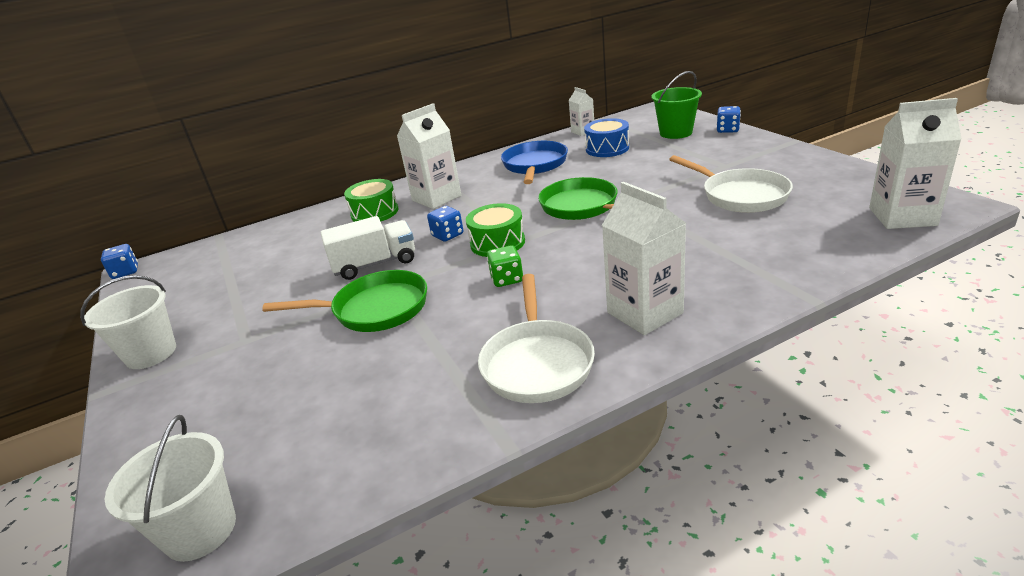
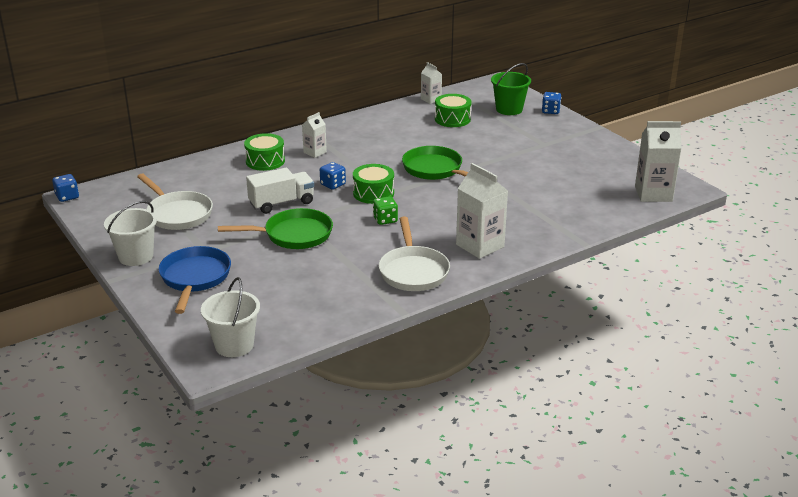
camera: 10 degrees left, 0 degrees up
(436, 198) = (315, 152): white carton -> white carton, size x0.56
(534, 165) = (393, 129): blue pan -> blue pan (195, 278)
(607, 149) = (452, 119): blue drum -> green drum
(740, 195) = (551, 170): white pan -> white pan (178, 214)

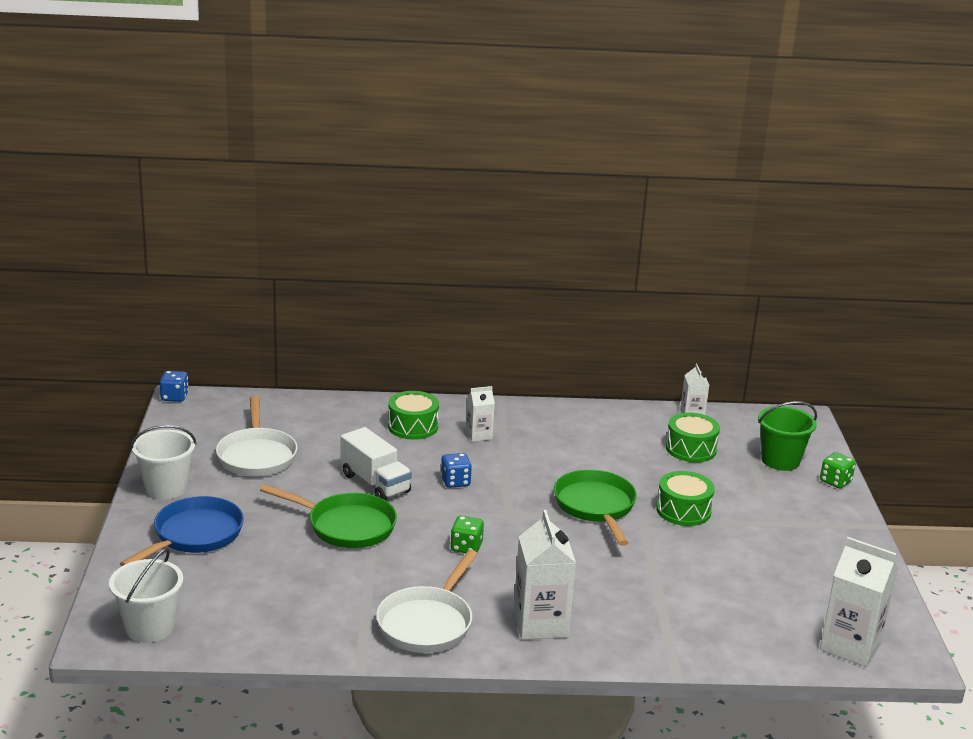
camera: 30 degrees right, 5 degrees down
(281, 203) = (375, 483): white truck -> white truck turned 45 degrees clockwise
(373, 193) = (489, 509): green drum -> green drum (683, 510)
(550, 111) = (835, 481): blue dice -> green dice

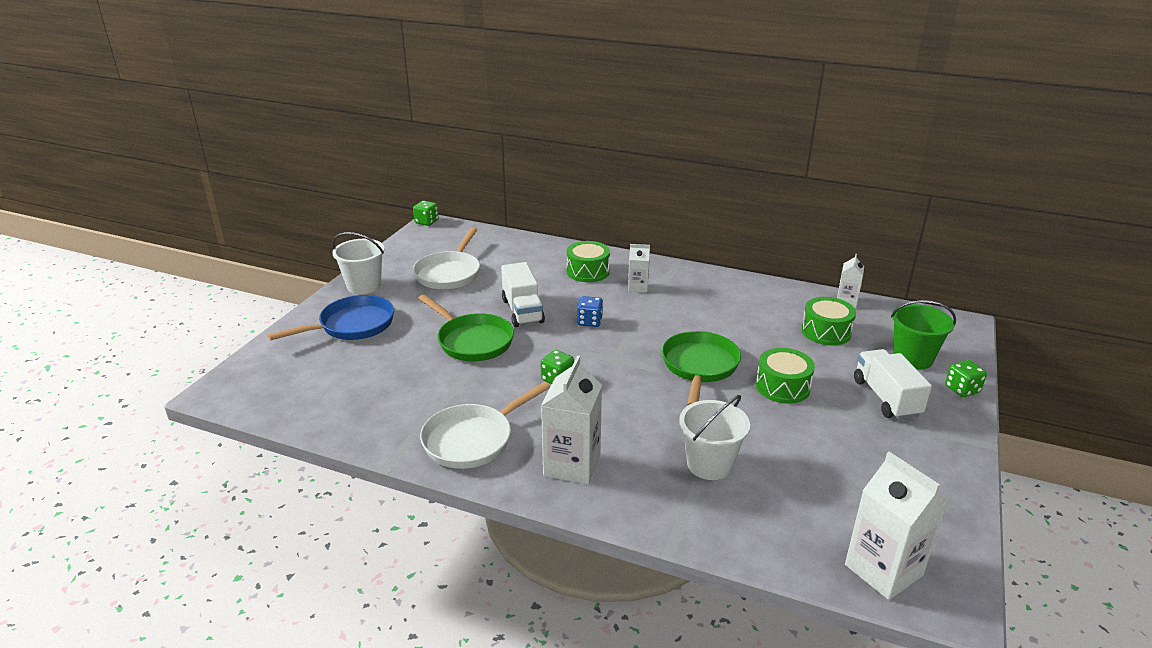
camera: 25 degrees right, 5 degrees up
(149, 627) = (257, 391): white bucket -> white bucket (709, 464)
(174, 397) = (426, 222): blue dice -> green dice
(777, 502) = (886, 398): none -> white truck

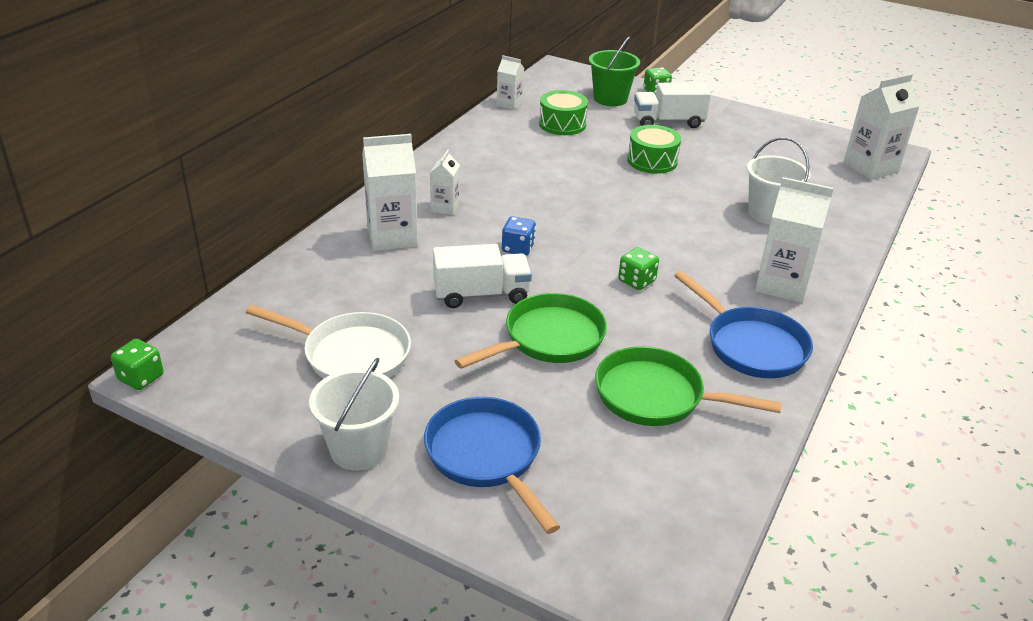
camera: 85 degrees left, 5 degrees up
(472, 439) = (751, 345): white pan -> blue pan
(588, 271) = (392, 237): green drum -> white carton
(699, 367) = (617, 195): green pan -> green pan (656, 396)

